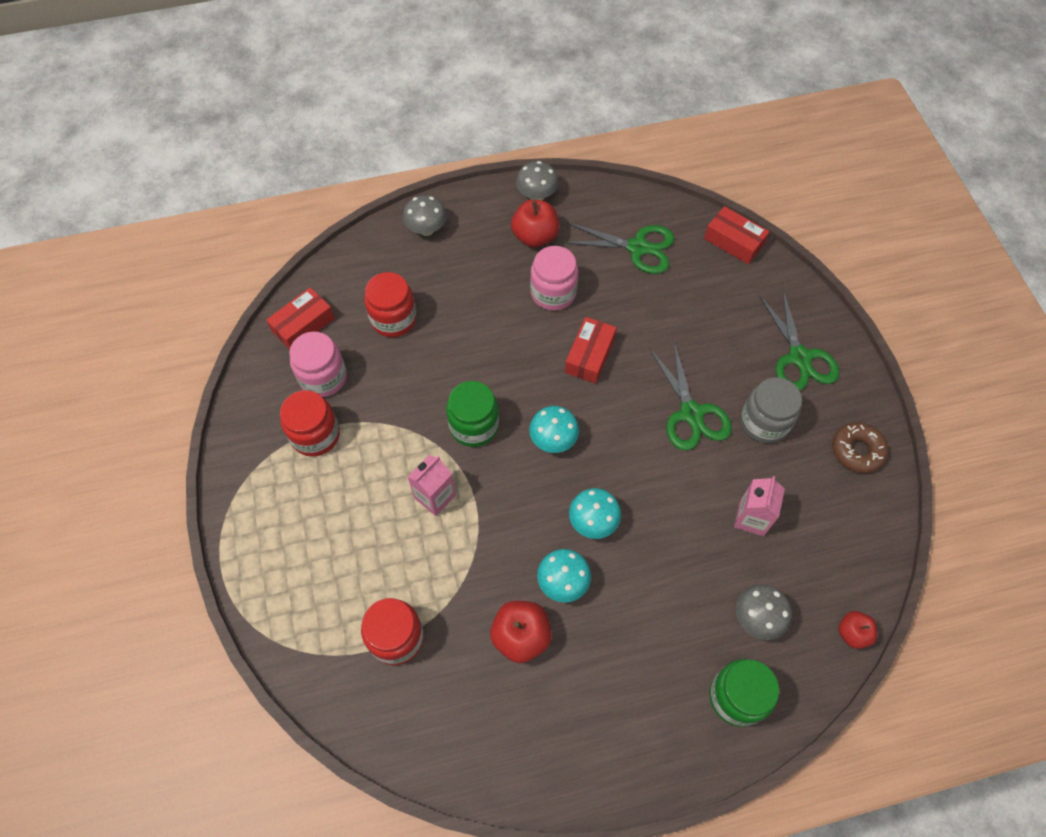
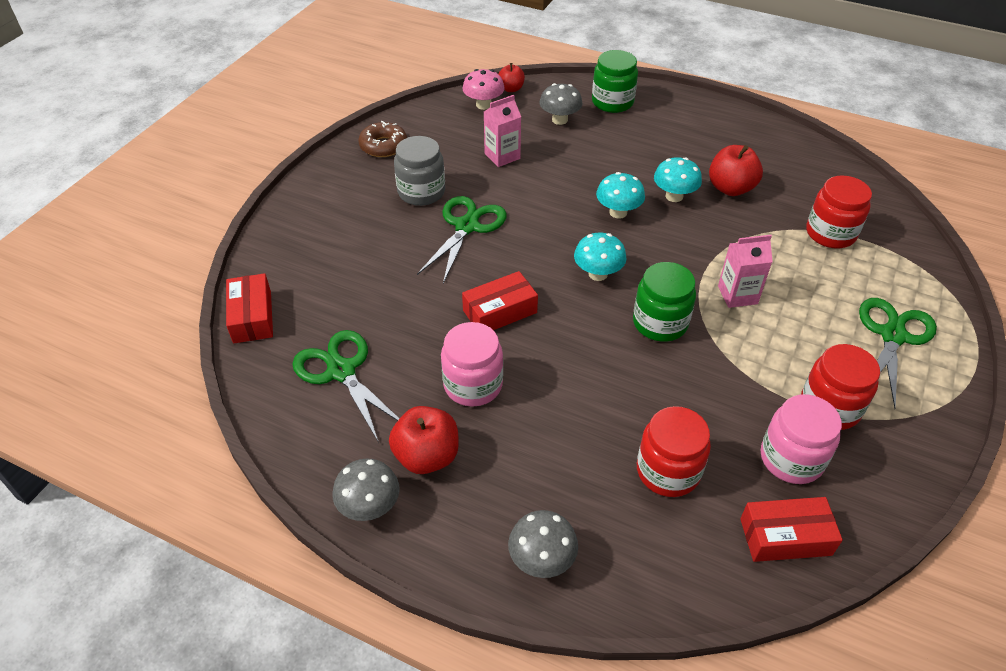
camera: 140 degrees left, 15 degrees down
(800, 358) = (337, 209): green scissors -> green scissors (892, 335)
(846, 582) = (483, 105): none -> pink mushroom

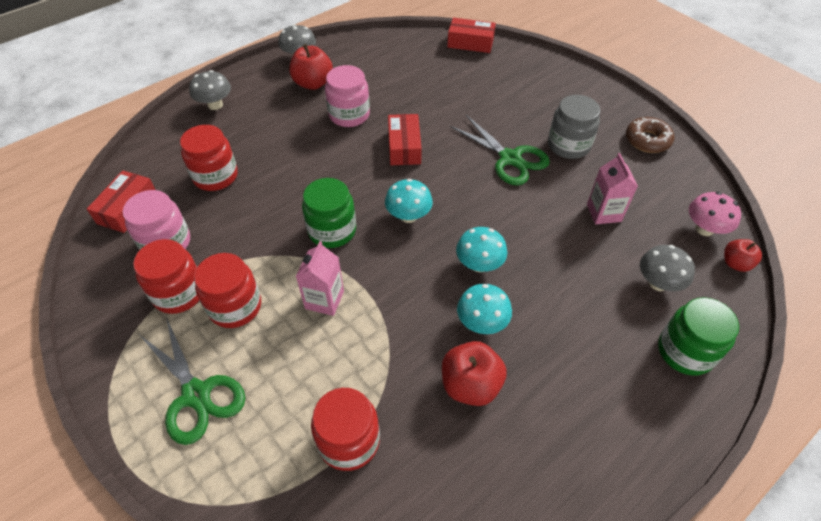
camera: 115 degrees right, 5 degrees up
(341, 371) = (400, 67): green scissors -> none
(801, 354) = (235, 306): none -> red jar

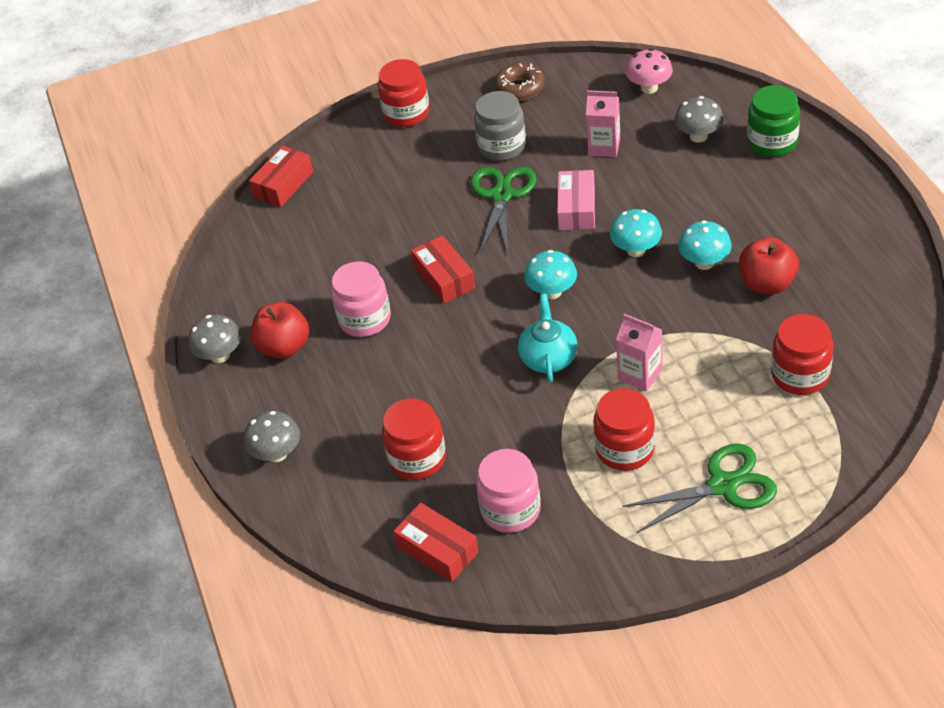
camera: 65 degrees left, 5 degrees down
(179, 293) = (590, 498): red jar -> red jar (406, 113)
(332, 230) = (548, 358): green jar -> turquoise teapot
(404, 147) = (444, 278): red box -> red box turned 45 degrees clockwise
(510, 159) = (502, 195): green scissors -> green scissors turned 60 degrees counterclockwise
(515, 211) = (577, 208): none -> pink box
(735, 263) = (694, 82): red apple -> none

